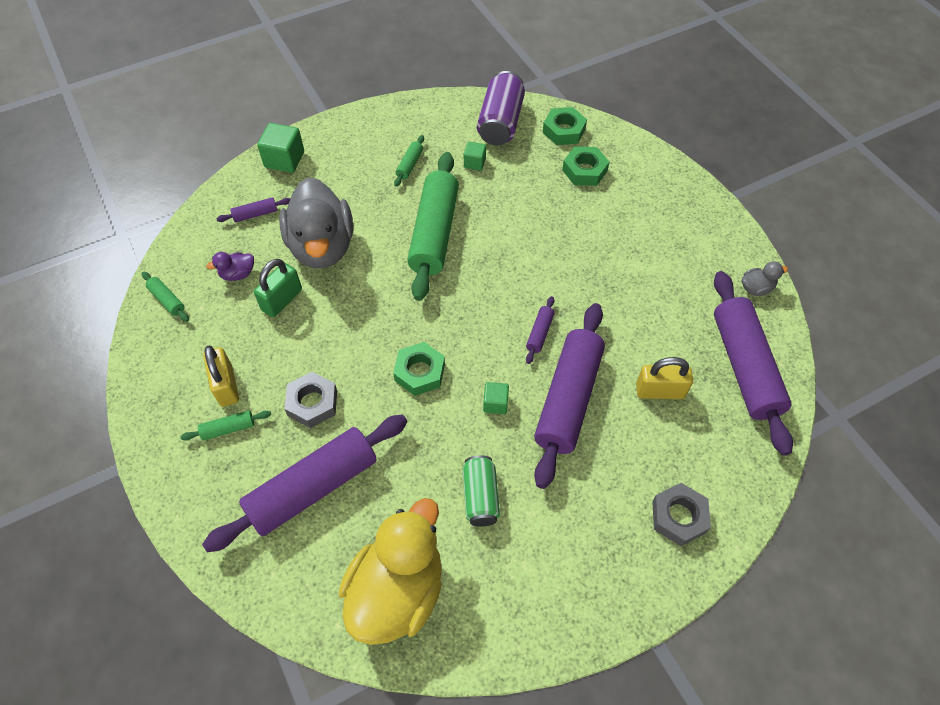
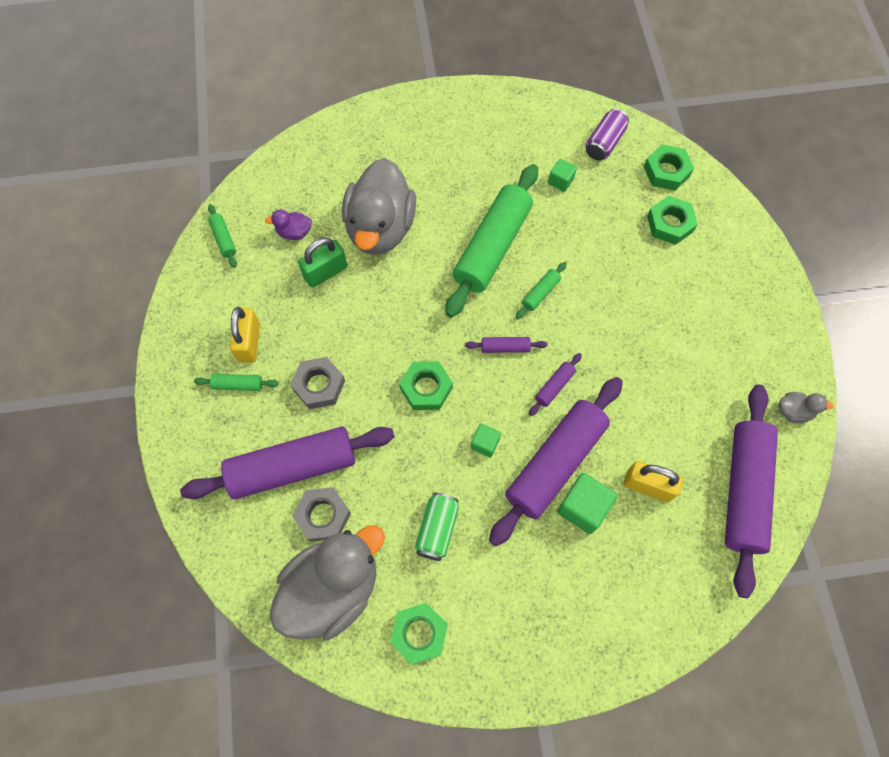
camera: 20 degrees right, 10 degrees up
(255, 214) = (330, 174): purple rolling pin -> purple rolling pin (505, 347)
(284, 160) = (376, 122): green cube -> green cube (583, 507)
(397, 591) = (332, 589): yellow duck -> grey duck
(409, 165) = (495, 164): green rolling pin -> green rolling pin (540, 293)
(500, 123) = (604, 143): purple can -> purple can, size x0.65
(501, 602) = (419, 633): none -> green nut
(679, 517) = (613, 616): grey nut -> grey nut (323, 516)

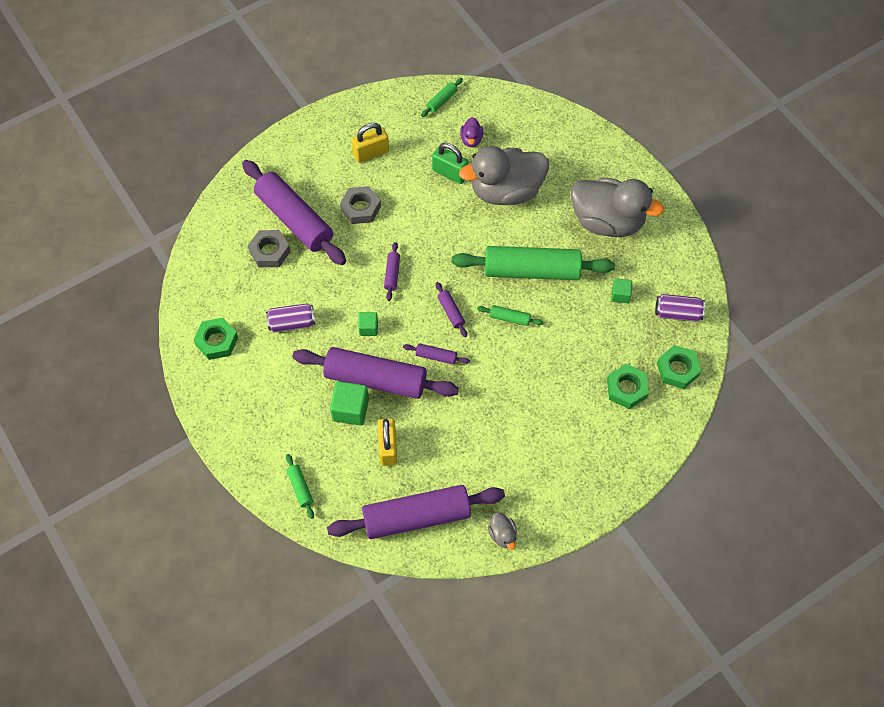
camera: 65 degrees right, 5 degrees down
(238, 385) = (337, 161): green rolling pin -> green rolling pin (300, 488)
(294, 232) = (471, 139): purple duck -> purple duck turned 150 degrees counterclockwise
(332, 589) = (224, 278): grey duck -> grey duck (607, 221)
(426, 388) = (392, 274): green nut -> purple rolling pin
(437, 529) = (292, 323): green can -> purple can

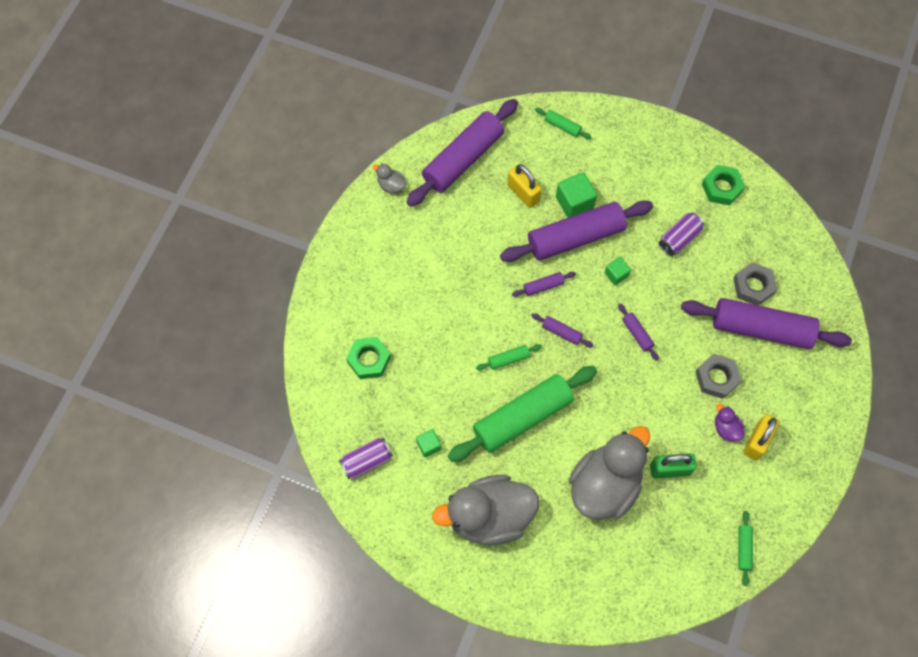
camera: 145 degrees right, 5 degrees up
(471, 139) = (680, 522): purple duck -> purple duck (726, 428)
(677, 369) = (336, 405): green nut -> none

